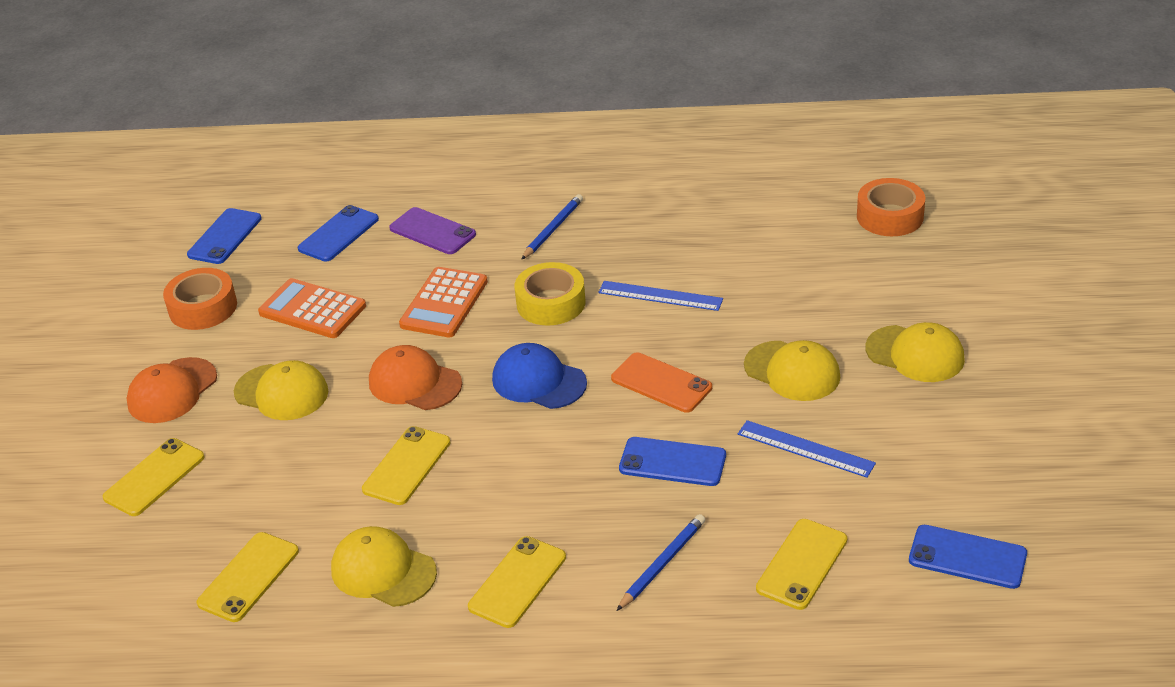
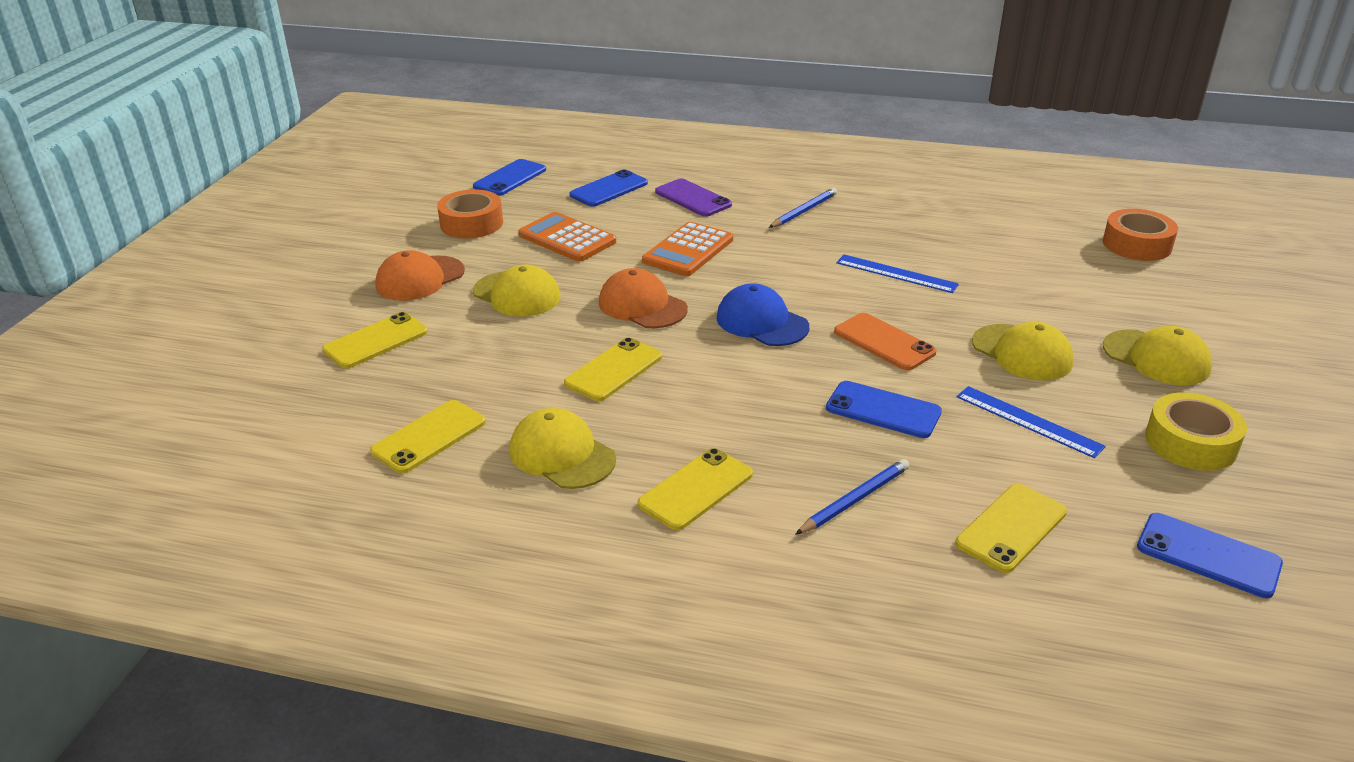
camera: 10 degrees right, 5 degrees down
(551, 303) = (788, 264): yellow tape -> yellow tape (1190, 443)

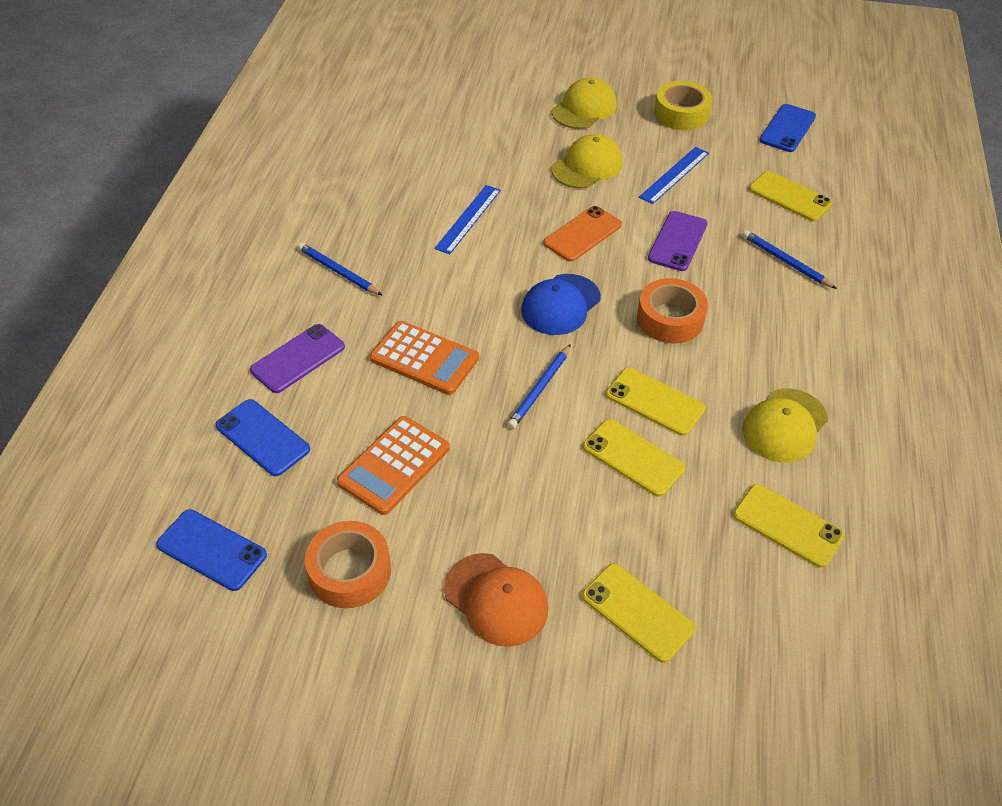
camera: 95 degrees left, 15 degrees up
(517, 294) = (526, 495): yellow cap -> none
(642, 306) = (540, 389): orange cap -> blue pencil
(696, 489) = (801, 342): yellow phone -> yellow phone (633, 457)
(883, 410) = (677, 241): blue phone -> purple phone
(1137, 245) = (415, 87): orange tape -> orange tape (670, 319)

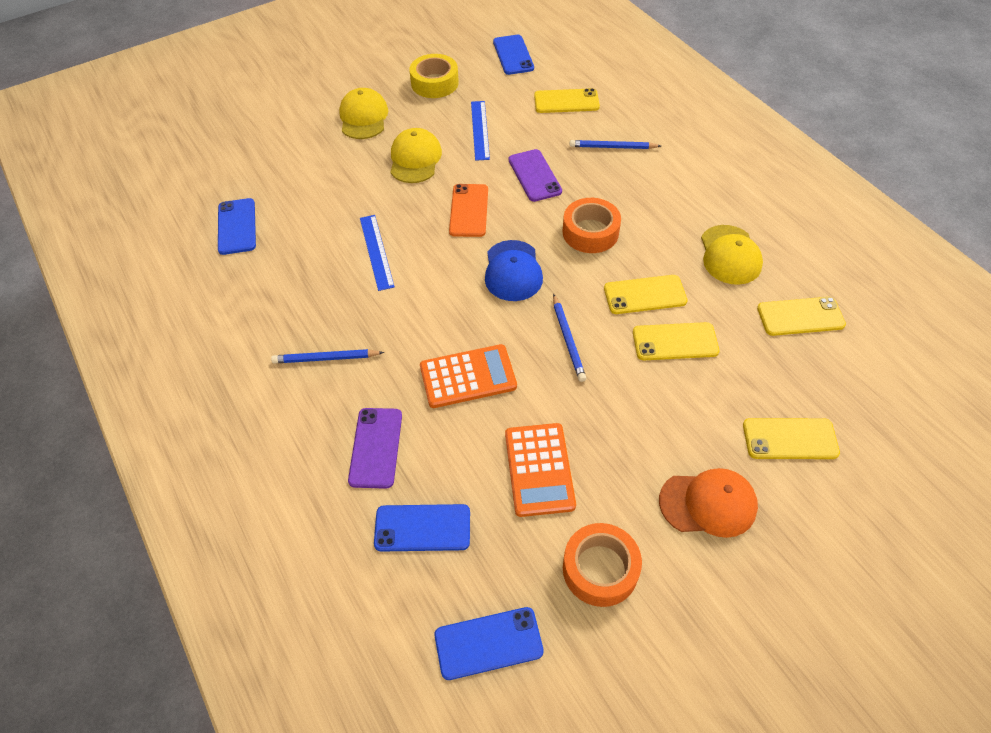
camera: 40 degrees left, 5 degrees up
(388, 136) = (237, 226): none -> blue phone

